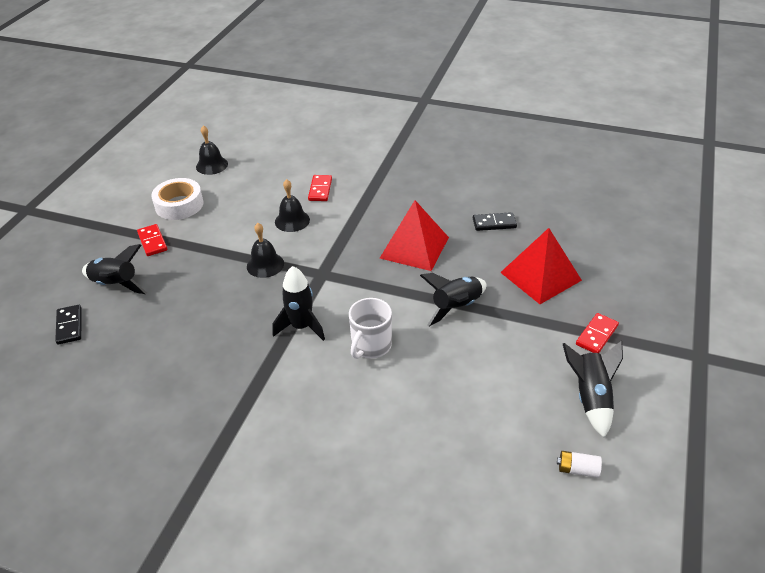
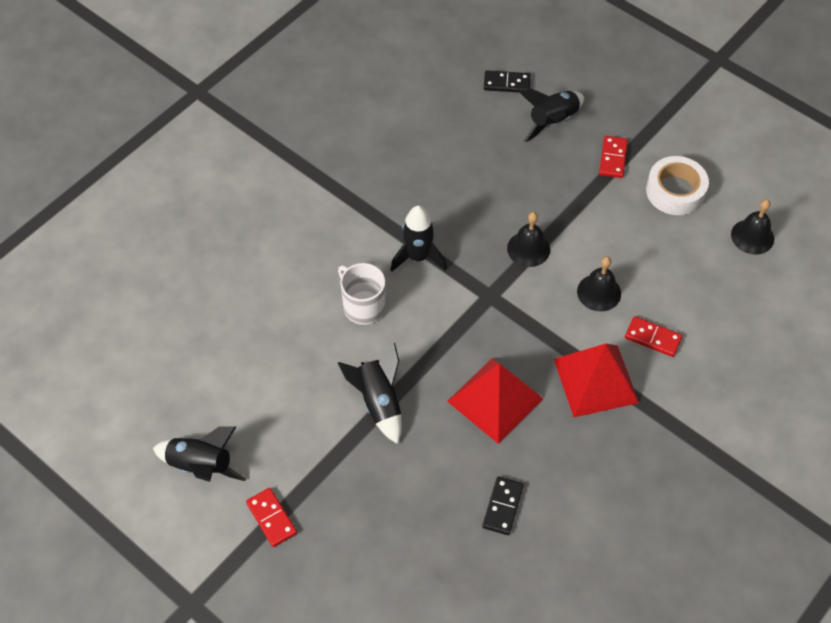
camera: 110 degrees right, 15 degrees up
(152, 242) = (612, 158): red domino -> red domino turned 75 degrees counterclockwise
(540, 276) = (385, 510): red pyramid -> red pyramid (595, 380)
(577, 469) = (139, 413): white battery -> none

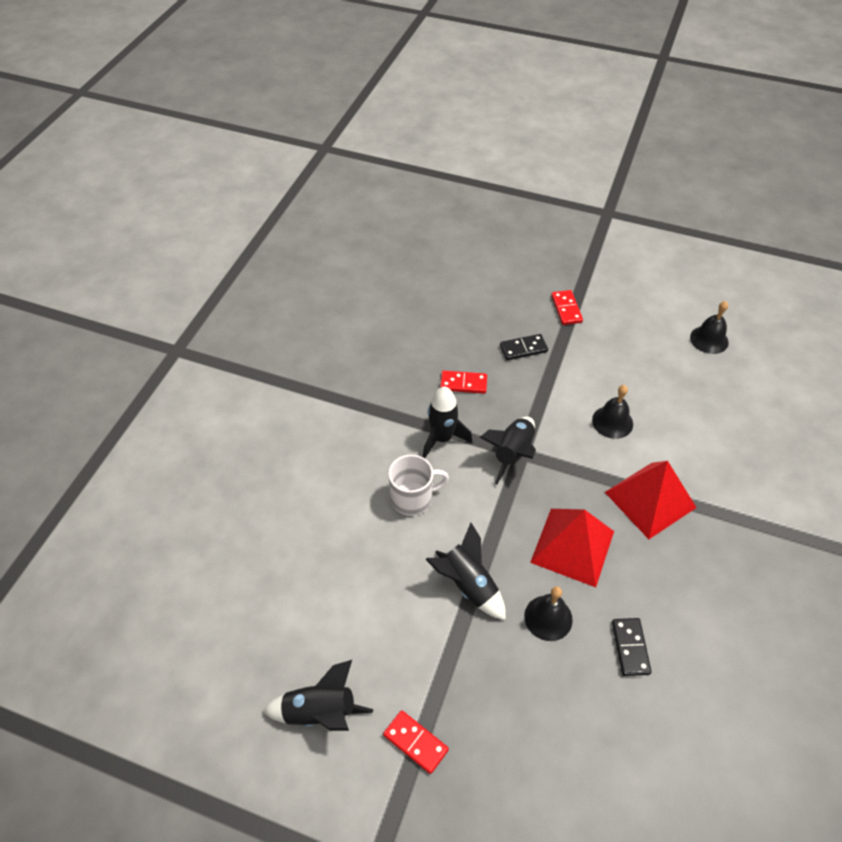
camera: 20 degrees left, 5 degrees down
(363, 306) = (413, 498): white mug -> white mug turned 135 degrees clockwise
(507, 83) = (449, 273): black domino -> black domino (523, 348)
(528, 249) = (534, 402): black bell -> black bell (548, 618)
(552, 121) = (502, 293): black rocket -> black rocket (512, 453)
(653, 338) = (677, 447): red domino -> red domino (463, 384)
(675, 191) = (629, 321): white tape -> none

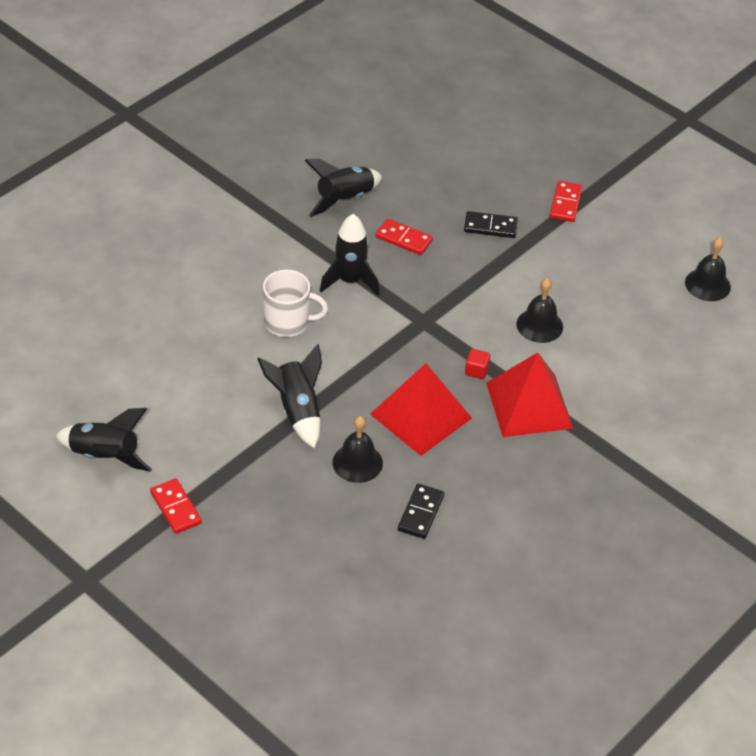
camera: 20 degrees right, 5 degrees down
(512, 453) = (414, 318): black rocket -> black rocket (344, 199)
(590, 483) = (476, 371): none -> red cube

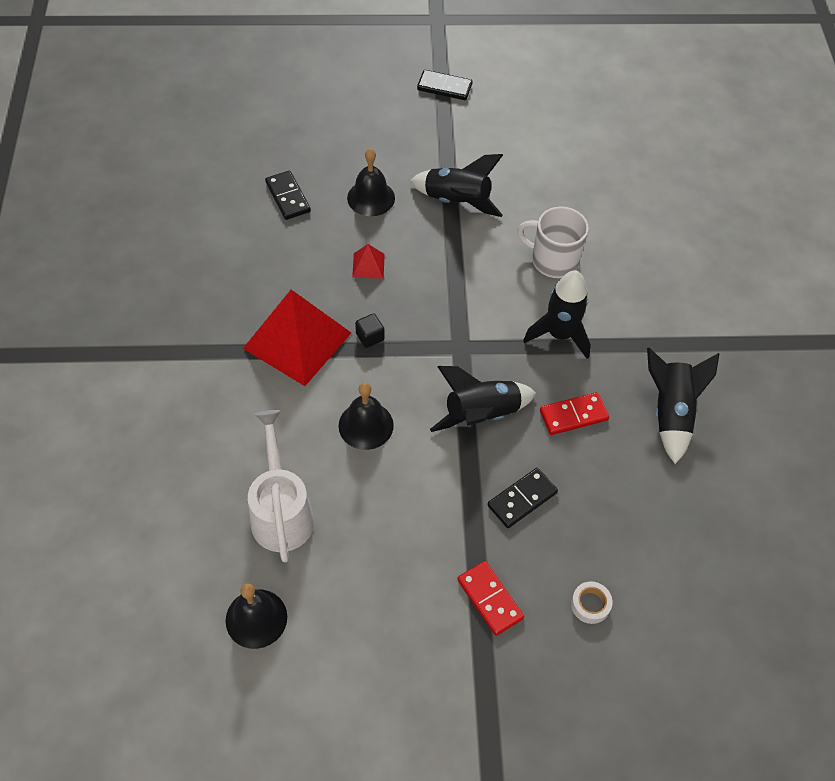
camera: 135 degrees right, 10 degrees up
(105, 456) = (528, 83): black rocket -> black rocket (481, 414)
(175, 508) = (444, 87): red domino -> black domino
(288, 322) = (553, 260): white mug -> white mug turned 60 degrees clockwise
(421, 416) = (368, 265): red pyramid -> red pyramid, size x0.42
(476, 371) = (370, 337): red cube -> black cube
(514, 165) = (590, 604): none -> white tape
(642, 320) = (281, 512): none -> white watering can

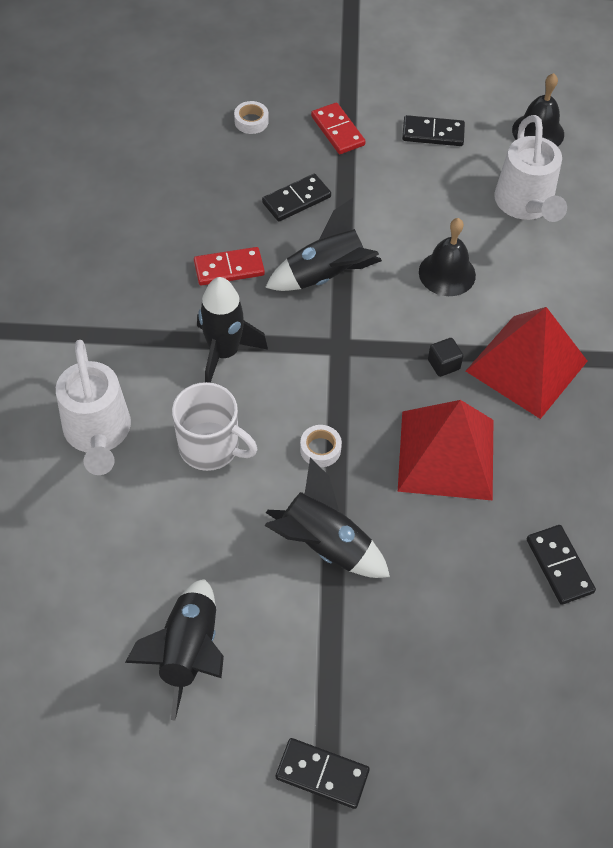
camera: 175 degrees left, 0 degrees up
(368, 265) = (446, 454): red pyramid -> red pyramid, size x2.37
(371, 198) = (444, 558): black bell -> none
(380, 605) = (433, 133): none -> black domino
(467, 264) = (320, 449): none -> white tape
(642, 265) = (98, 434): none -> white watering can
(670, 413) = (125, 264): black rocket -> black rocket (188, 651)

